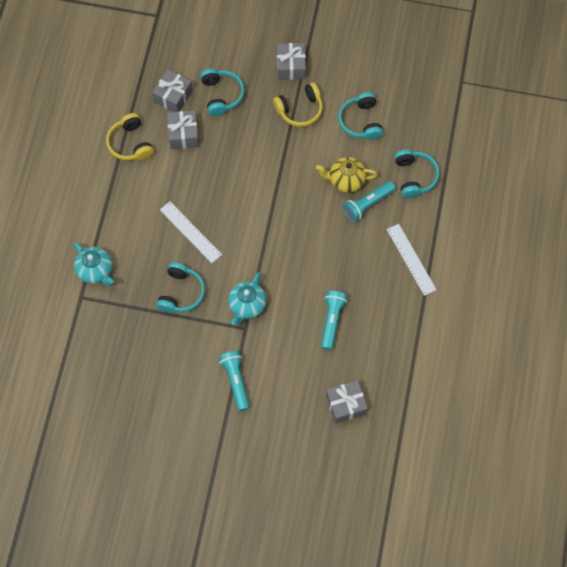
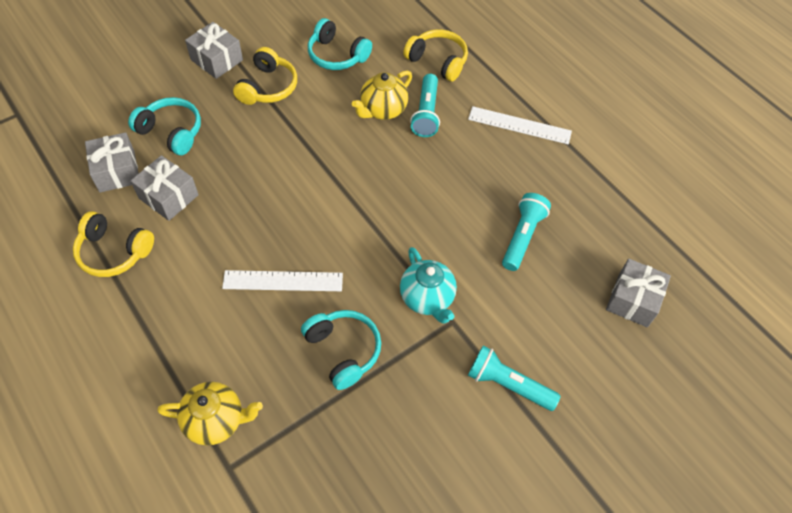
camera: 50 degrees left, 10 degrees down
(96, 271) = (216, 420): turquoise teapot -> yellow teapot
(332, 321) = (522, 237): turquoise flashlight -> turquoise flashlight turned 60 degrees clockwise
(414, 176) = (437, 61): turquoise headphones -> yellow headphones

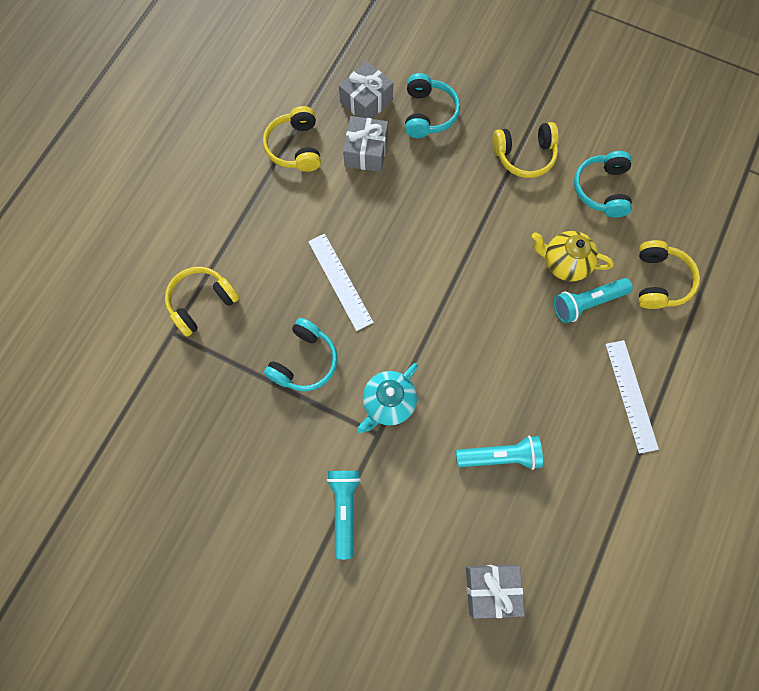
camera: 65 degrees right, 15 degrees up
(216, 420) = (202, 302): yellow teapot -> yellow headphones
(217, 60) = (526, 98): grey gift -> none

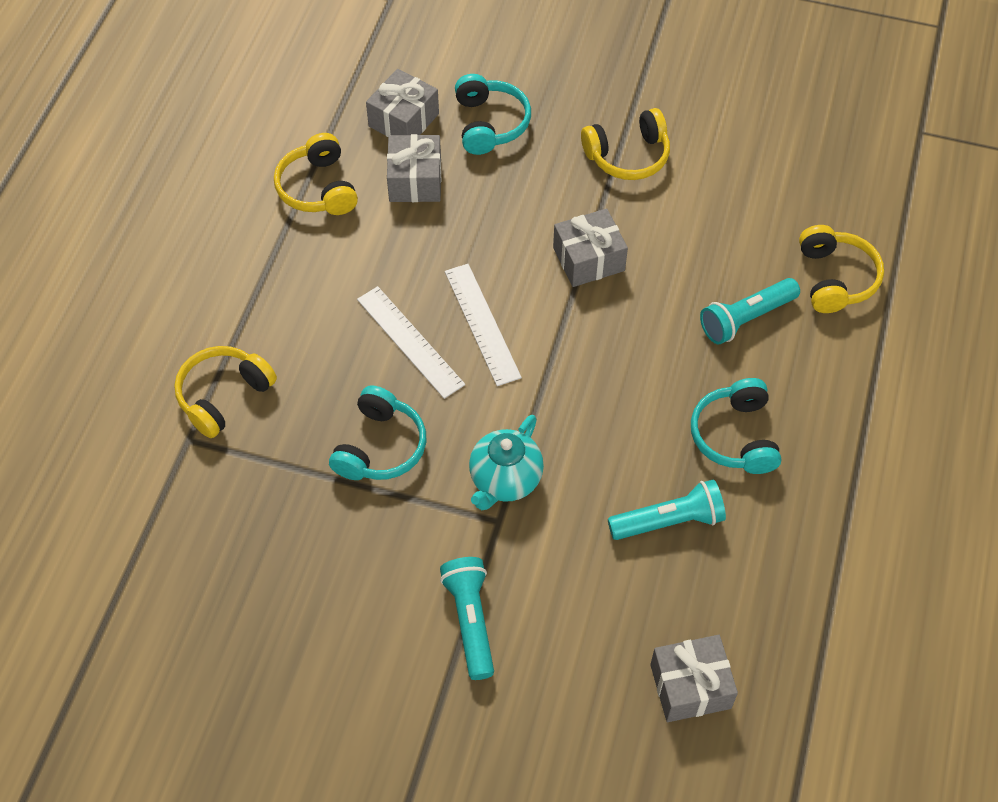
camera: 10 degrees left, 15 degrees down
(480, 235) = (588, 259): none -> grey gift
(564, 263) = (706, 276): yellow teapot -> none
(602, 189) = (737, 182): turquoise headphones -> turquoise headphones (735, 436)
(631, 395) = (827, 420): white ruler -> white ruler (482, 324)

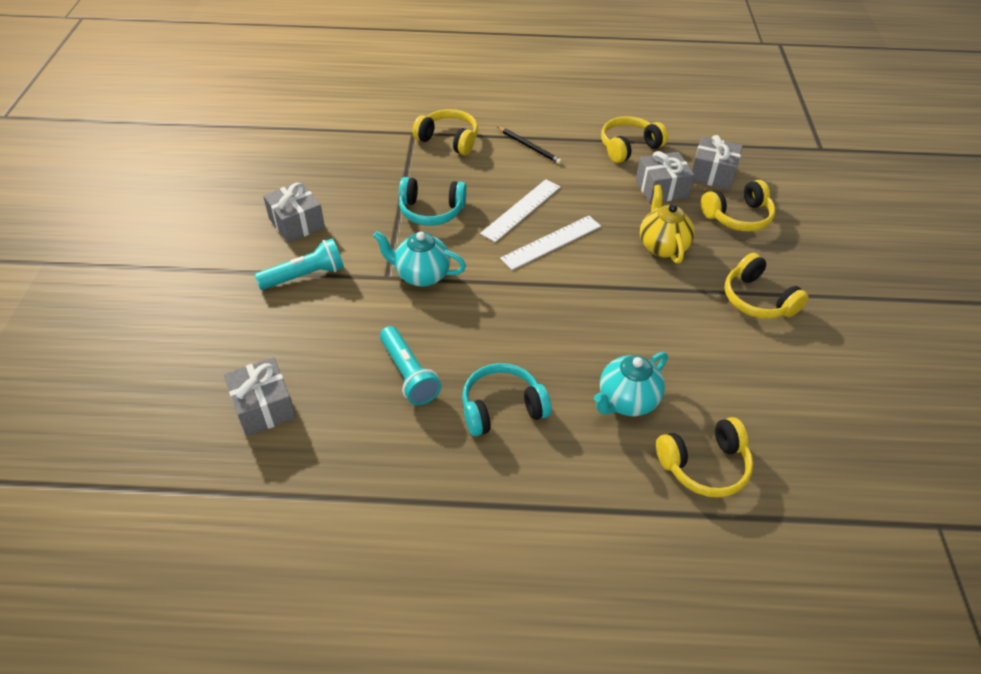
camera: 75 degrees right, 10 degrees down
(277, 300) = (529, 147): none -> black pencil
(489, 124) = (738, 216): turquoise headphones -> yellow headphones
(520, 213) = (662, 246): none -> yellow teapot
(588, 259) = (639, 291): grey gift -> grey gift (297, 223)
(746, 318) = (626, 401): turquoise flashlight -> turquoise teapot

